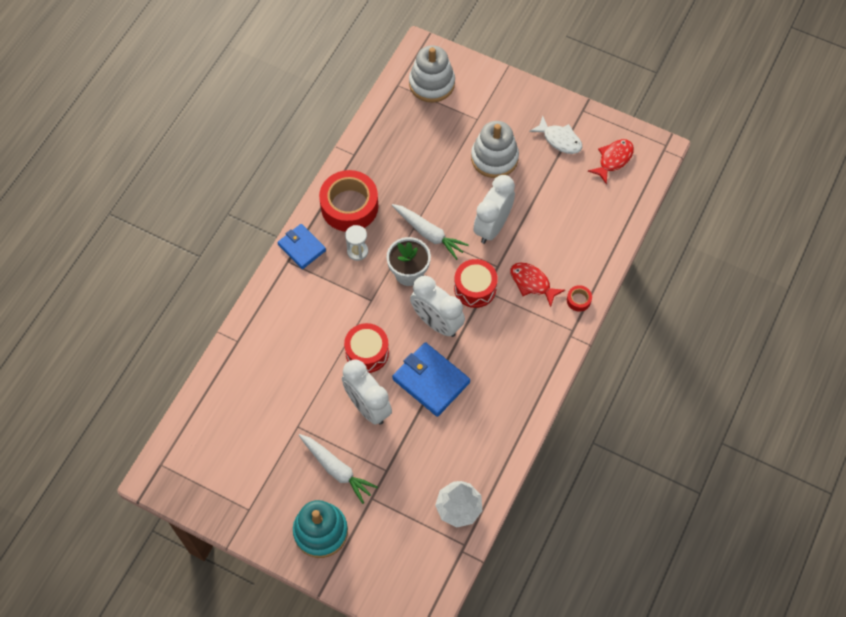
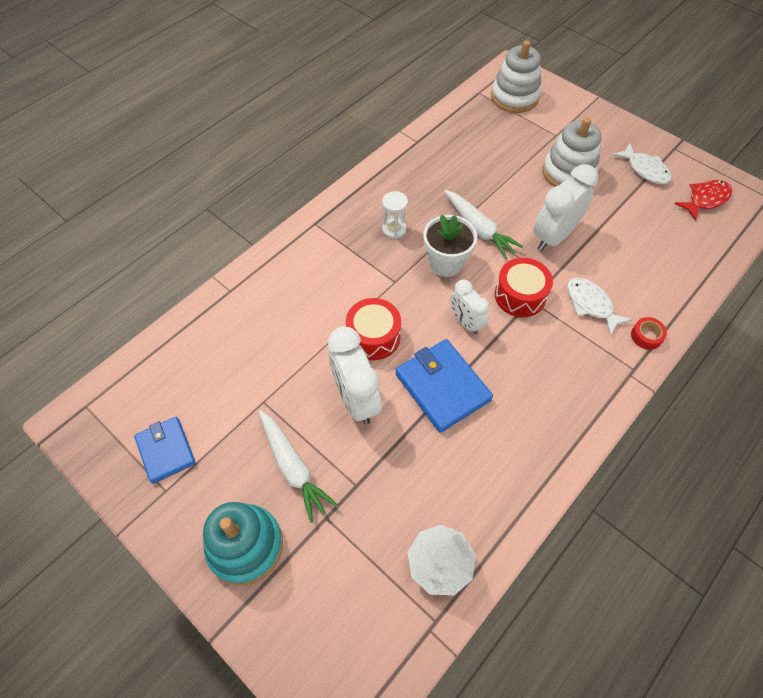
camera: 15 degrees right, 5 degrees down
(302, 247) = (334, 213): blue wallet -> blue wallet (166, 451)
(349, 206) = (398, 186): red tape -> none
(436, 322) = (465, 322): white clock -> white clock, size x0.61
(532, 283) = (591, 304): red fish -> white fish

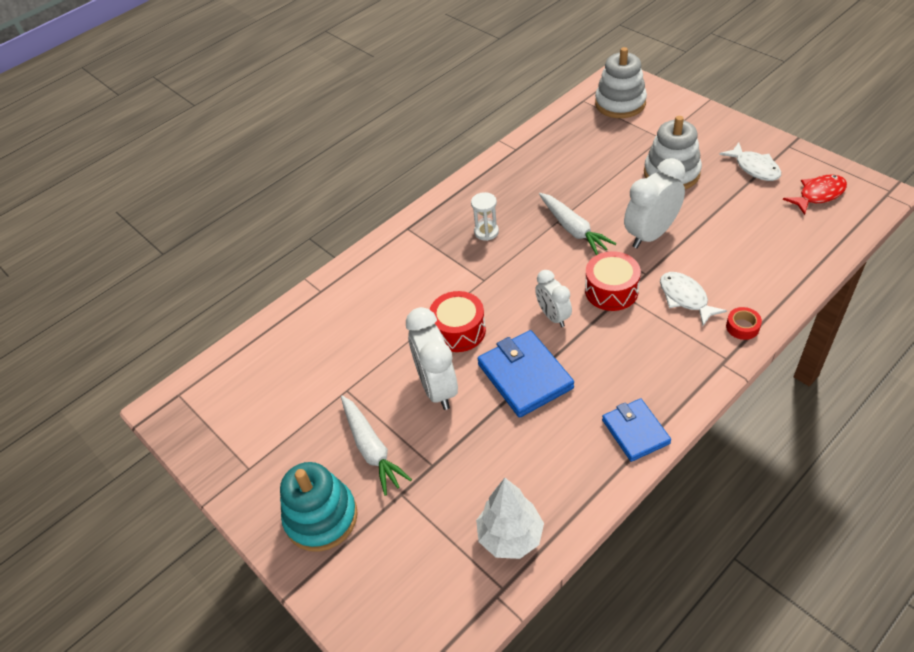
camera: 10 degrees right, 10 degrees down
(166, 451) = (251, 433): blue wallet -> blue wallet (635, 431)
(446, 263) = (537, 262): white flower pot -> none

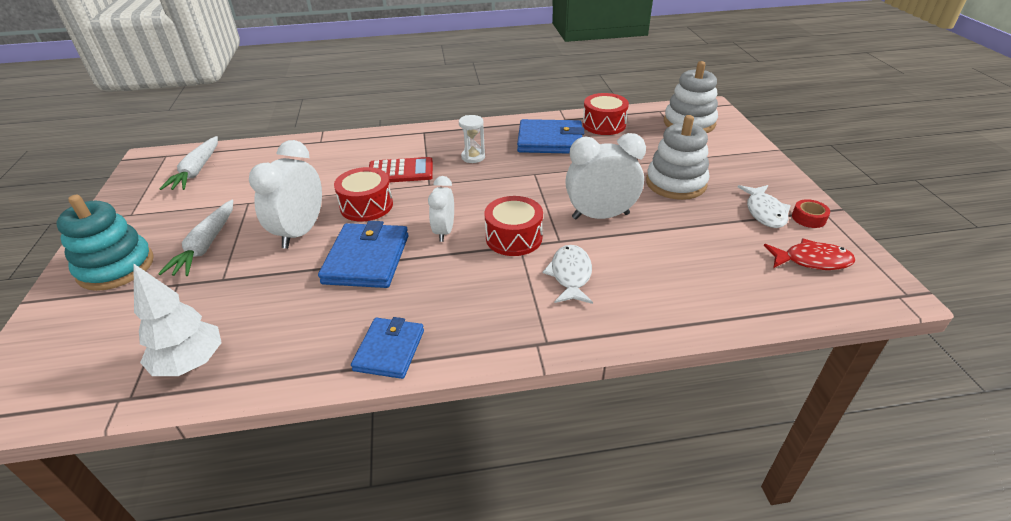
camera: 30 degrees right, 10 degrees down
(442, 281) = (400, 171): none -> red calculator
(530, 180) = (550, 141): none -> blue wallet
(555, 139) = (604, 124): none -> red drum
(573, 229) = (540, 184): white carrot -> white carrot (197, 171)
(742, 327) = (595, 326): red tape -> red tape (808, 218)

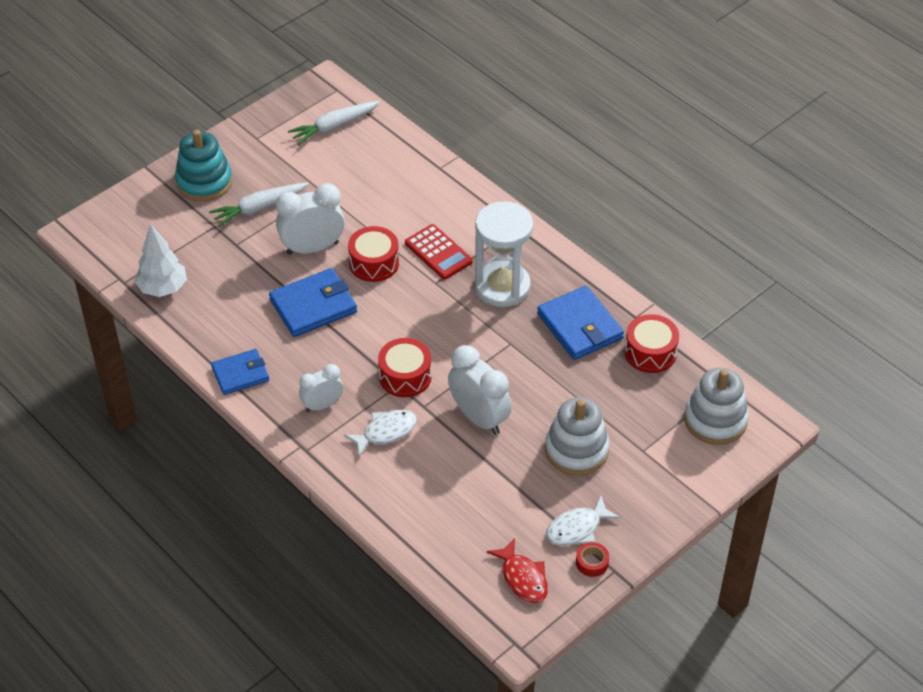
camera: 55 degrees right, 10 degrees up
(444, 231) = (379, 330): white clock -> white clock (322, 405)
(473, 157) = (502, 287): white hourglass -> white hourglass, size x2.17

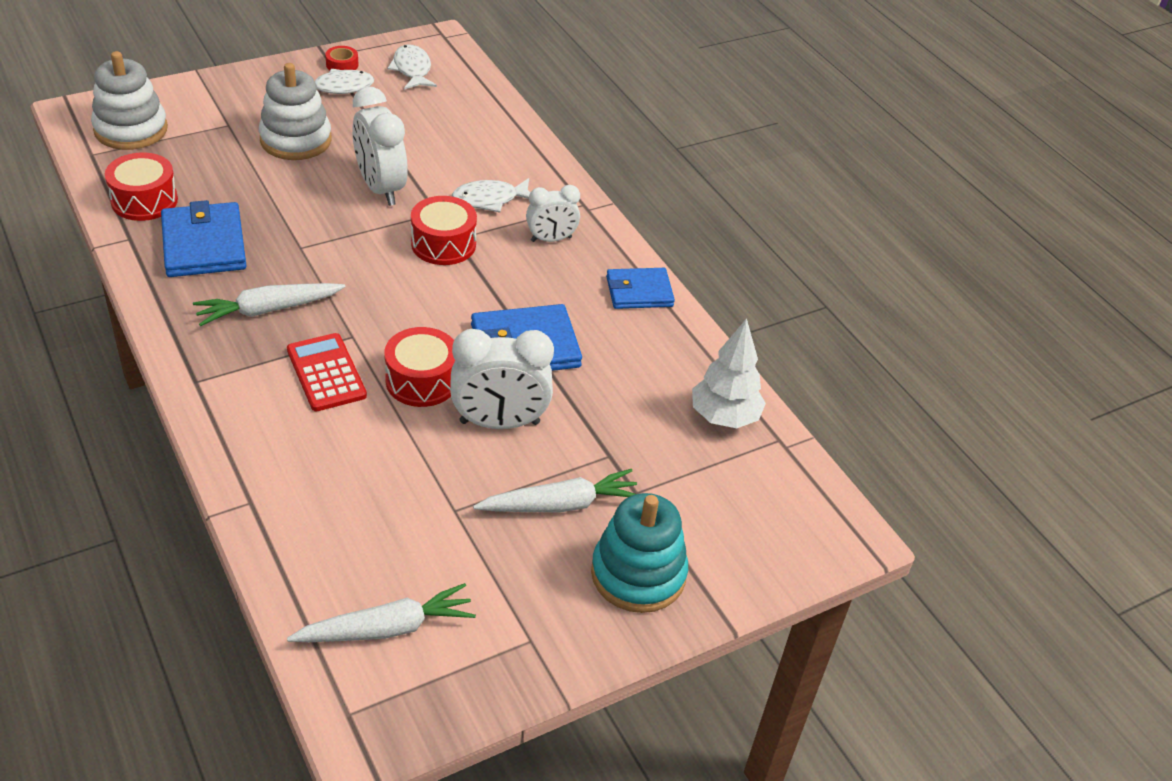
camera: 170 degrees left, 5 degrees down
(502, 287) = (268, 310): white hourglass -> white carrot
(522, 578) = (412, 69): red fish -> white fish

